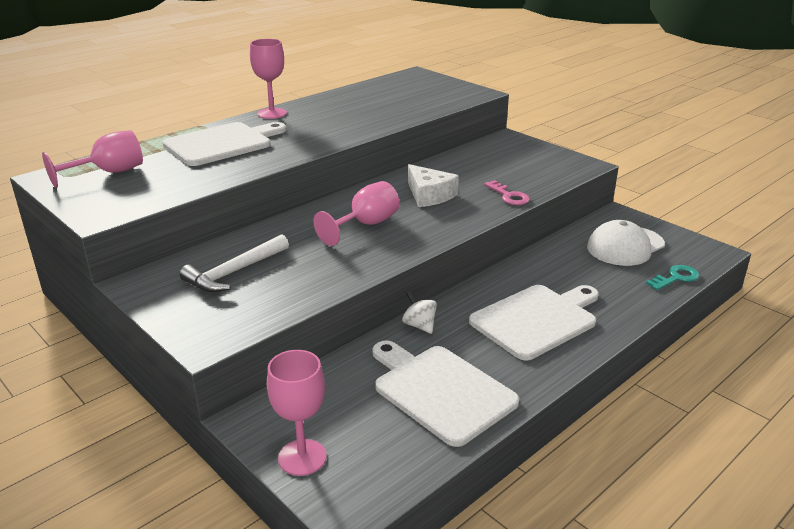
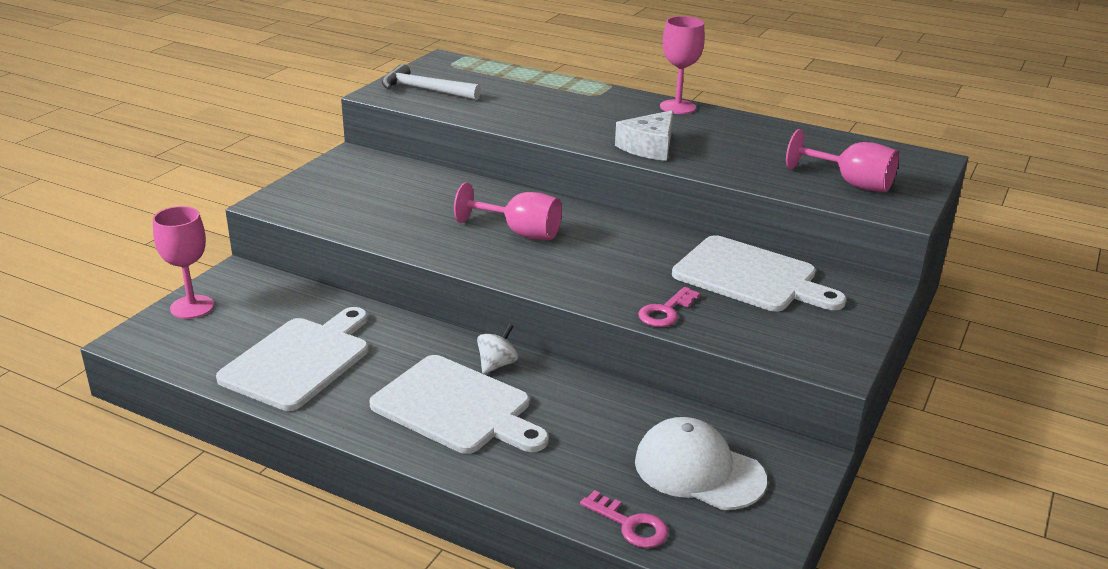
camera: 70 degrees right, 0 degrees up
(109, 173) = (467, 76): pink goblet -> pink goblet (851, 183)
(222, 144) = (570, 102): white cutting board -> white cutting board (750, 277)
(234, 272) = (387, 189): white hammer -> white hammer (425, 90)
(419, 325) = (411, 331): white spinning top -> white spinning top (497, 364)
(429, 195) = (624, 257): white cheese -> white cheese (649, 147)
(676, 278) = (630, 525): turquoise key -> pink key

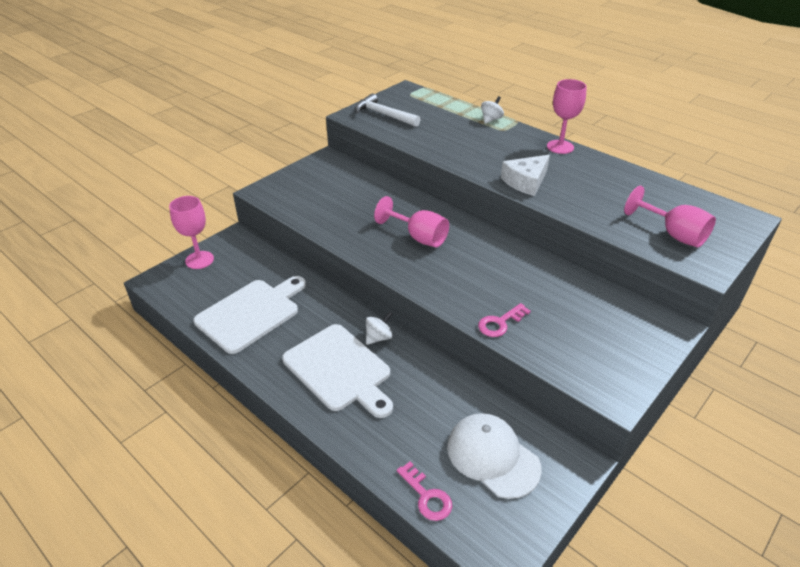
camera: 15 degrees right, 10 degrees up
(575, 85) = (491, 119): none -> white spinning top
(750, 277) = (575, 300): white cutting board -> none

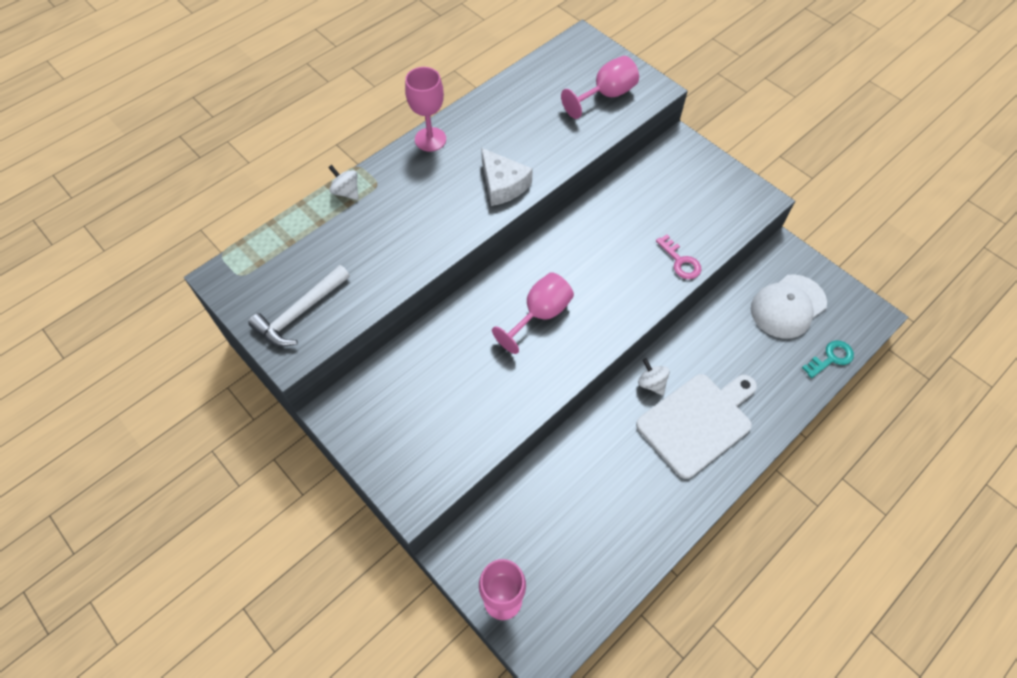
camera: 85 degrees left, 20 degrees up
(251, 313) = (612, 518): white cutting board -> none
(427, 496) = (831, 358): pink key -> turquoise key

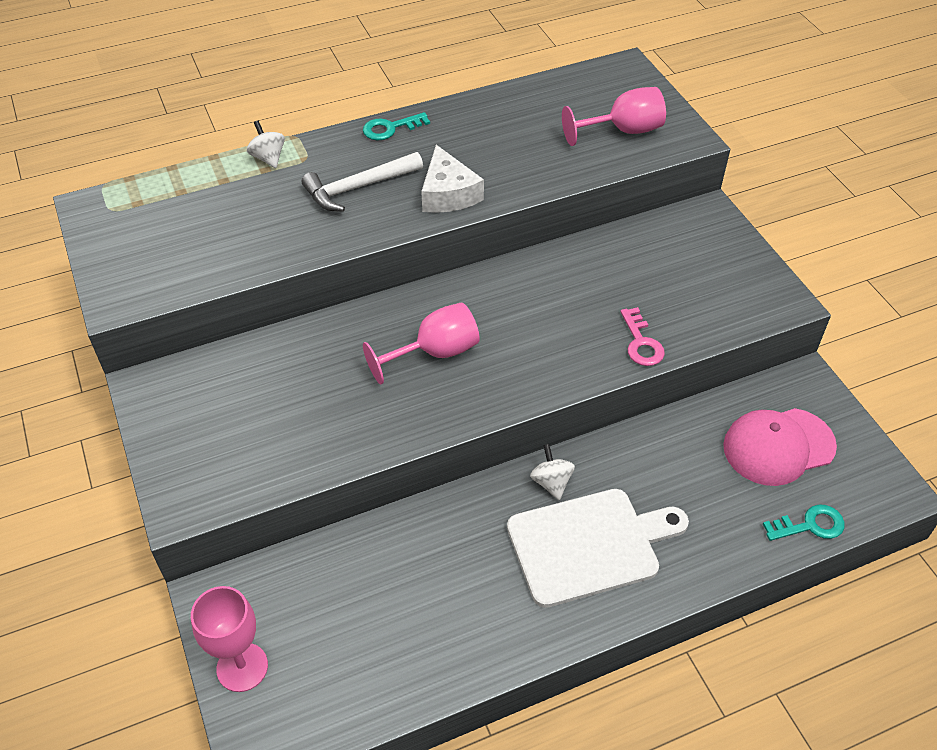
camera: 20 degrees right, 10 degrees down
(300, 312) = (152, 263): white hammer -> white hammer (358, 187)
(430, 139) = (390, 128): pink goblet -> turquoise key
(788, 306) = (778, 446): white cap -> pink cap

